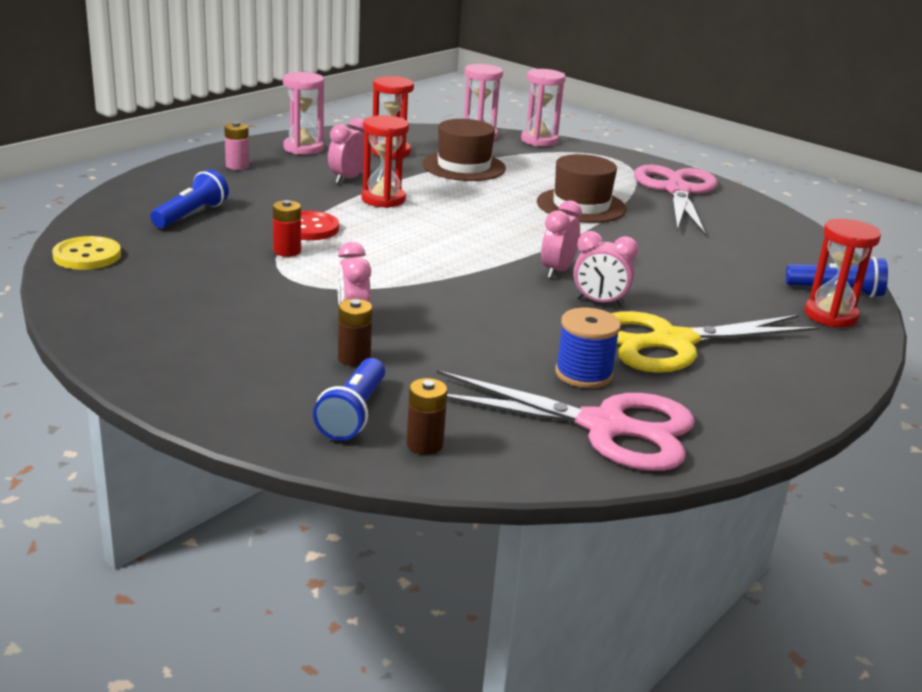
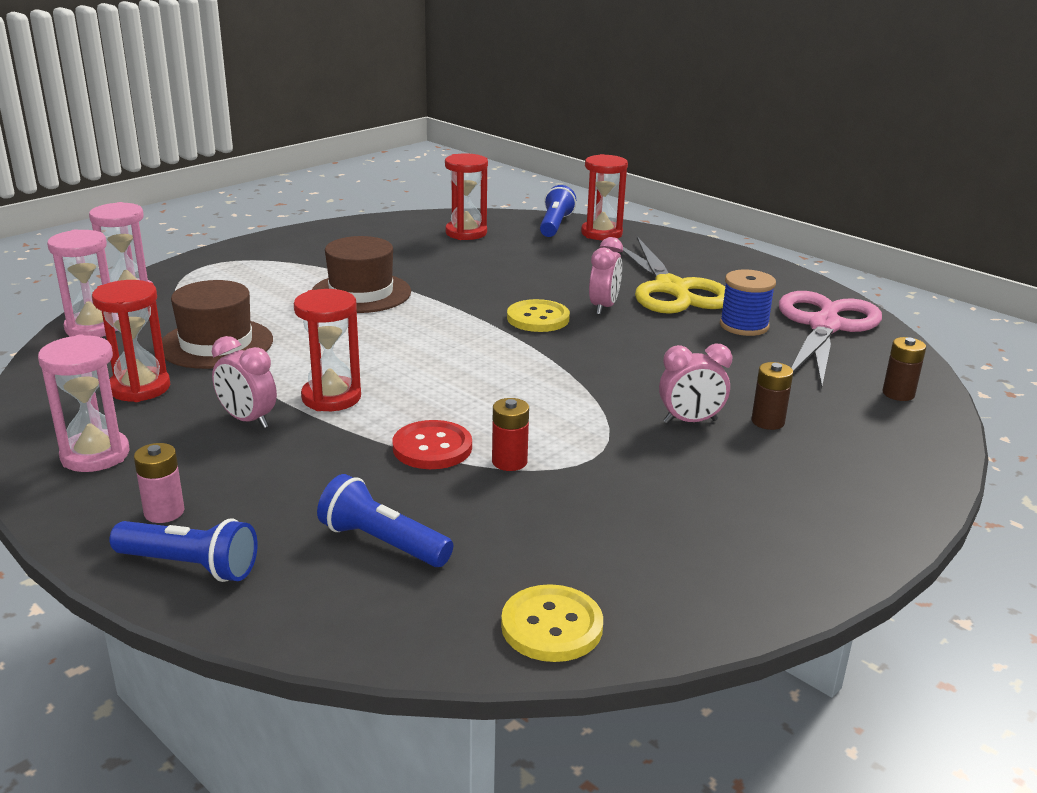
camera: 85 degrees left, 0 degrees up
(353, 414) = (871, 423): blue flashlight -> blue flashlight (190, 566)
(557, 271) = (538, 318): pink clock -> yellow button
(677, 191) = (322, 248): pink scissors -> none
(768, 247) = (466, 233): none -> red hourglass

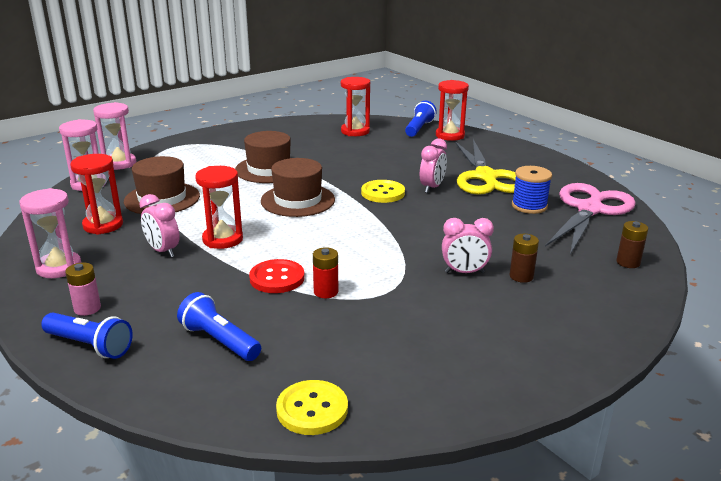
camera: 10 degrees right, 0 degrees up
(420, 335) = (298, 200): none -> brown hat

